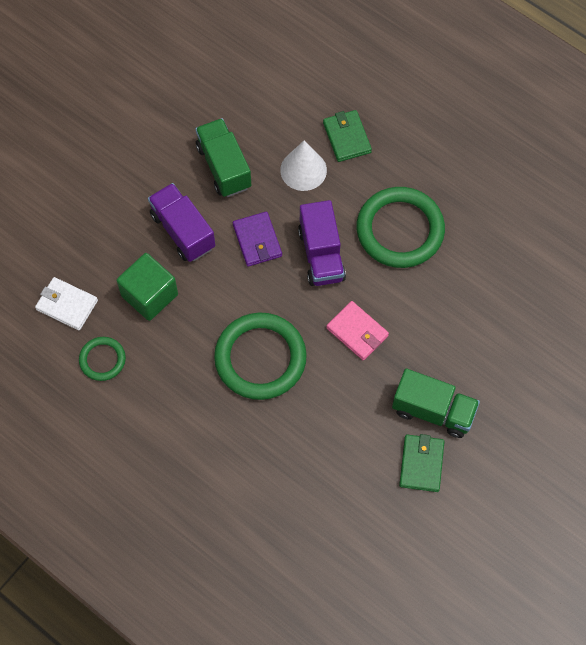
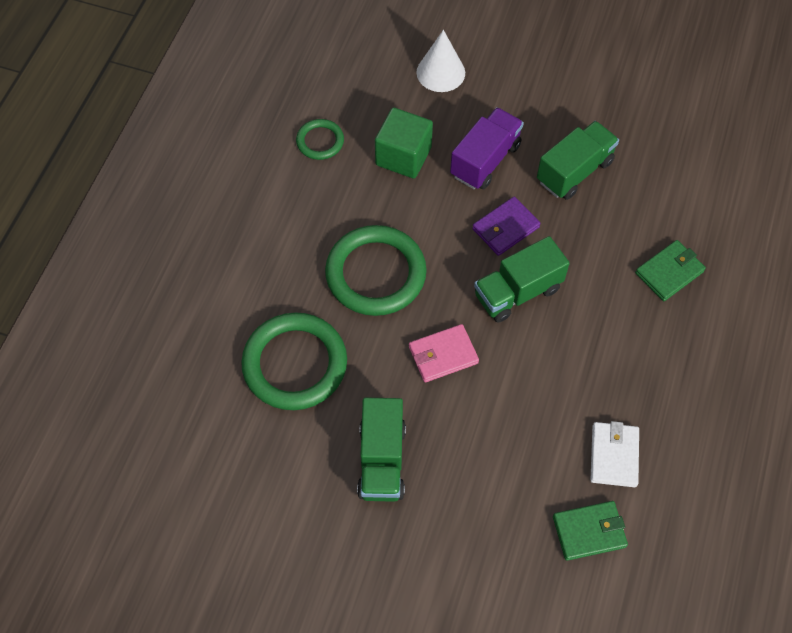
camera: 70 degrees right, 5 degrees down
(67, 305) = (364, 94): white wallet -> white wallet (614, 456)
(303, 170) = (608, 243): white cone -> white cone (440, 72)
(321, 254) = (517, 292): purple truck -> green truck
(357, 332) = (443, 355): pink wallet -> pink wallet turned 45 degrees clockwise
(400, 230) = (583, 360): green ring -> green ring (295, 364)
(421, 464) = (315, 467): green wallet -> green wallet (589, 531)

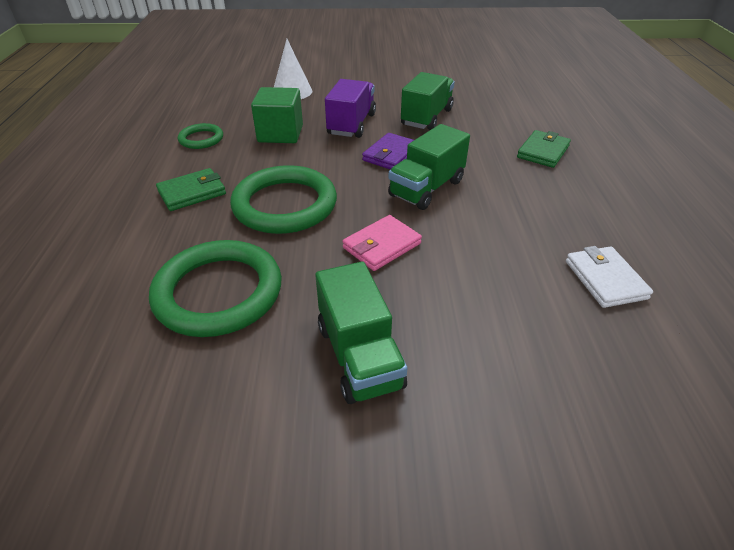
camera: 20 degrees left, 20 degrees down
(589, 531) = (639, 355): green wallet -> green wallet (192, 192)

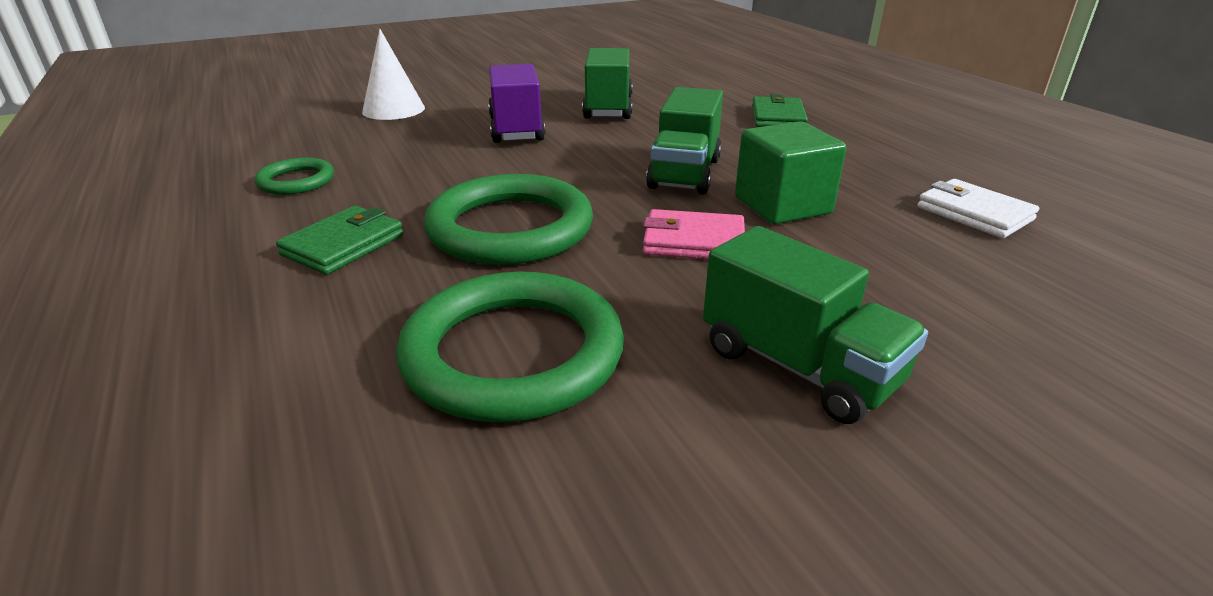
camera: 25 degrees left, 10 degrees down
(280, 134) = (422, 155): green cube -> green cube (782, 205)
(382, 246) = (694, 241): pink wallet -> pink wallet turned 75 degrees clockwise
(391, 155) = (603, 150): purple wallet -> none

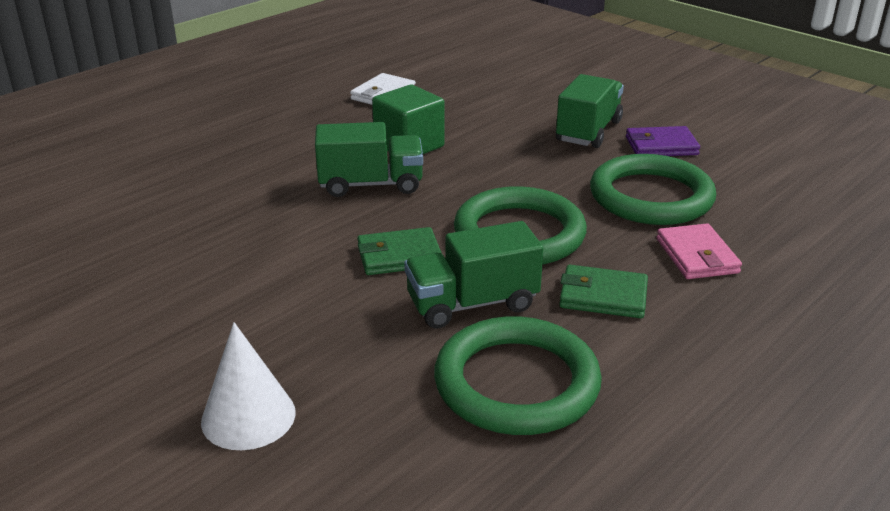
camera: 110 degrees left, 0 degrees up
(296, 181) = (516, 383): green ring -> green ring, size x1.97
(516, 129) = (294, 291): purple truck -> none
(608, 108) = (197, 251): green truck -> green truck (472, 304)
(694, 241) = (485, 167): pink wallet -> pink wallet (697, 256)
(698, 444) = (661, 146): none -> purple wallet
(777, 117) = (205, 160): green wallet -> green wallet (399, 256)

